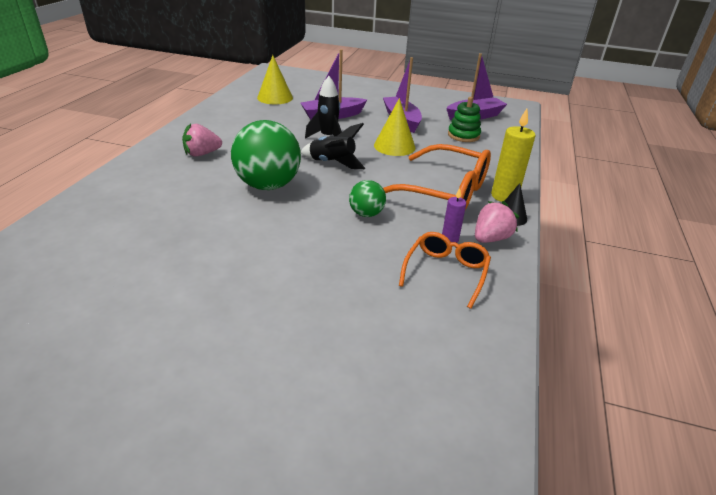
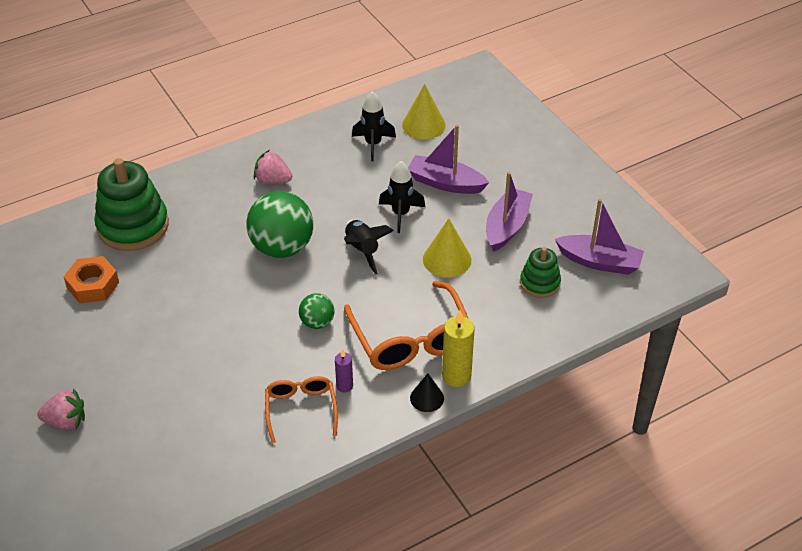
camera: 45 degrees right, 10 degrees up
(97, 228) = (133, 226): none -> green stacking toy
(103, 290) = (93, 285): none -> orange nut
(254, 114) = (373, 144): none -> black rocket
(446, 272) = (301, 409): orange glasses -> orange glasses turned 75 degrees counterclockwise
(490, 238) = (377, 406): pink strawberry -> pink strawberry (66, 421)

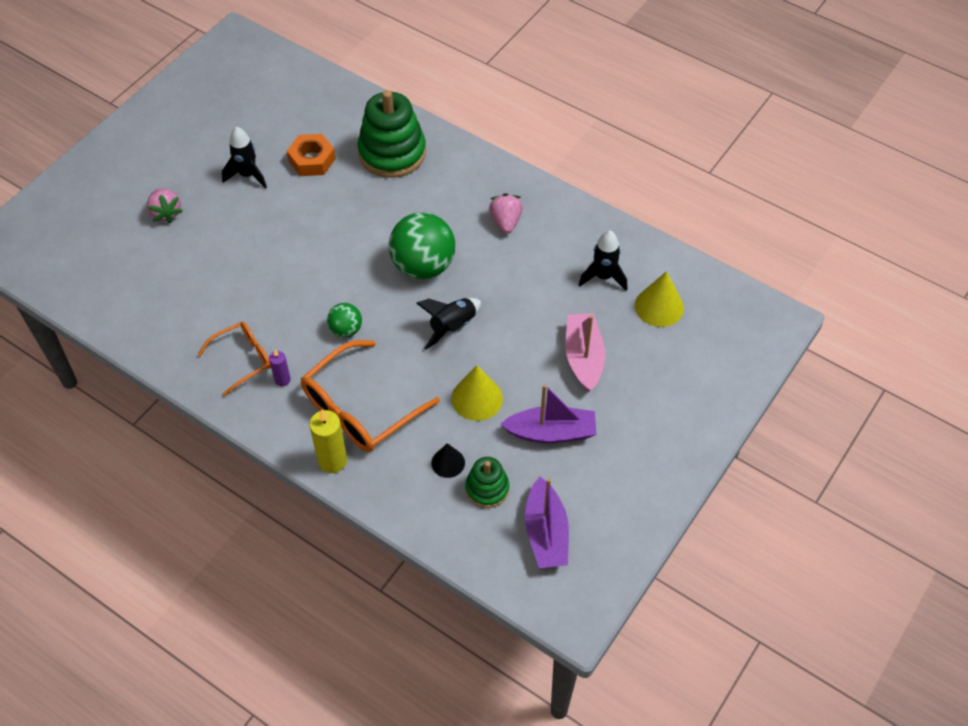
camera: 65 degrees right, 10 degrees up
(401, 214) = (518, 337): black rocket -> black rocket (247, 175)
(427, 398) = (296, 447): black cone -> black cone (448, 462)
(445, 183) = (583, 357): purple boat -> pink boat

